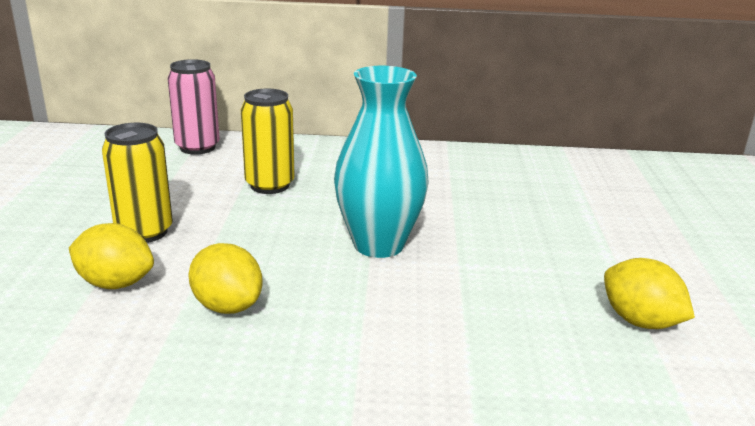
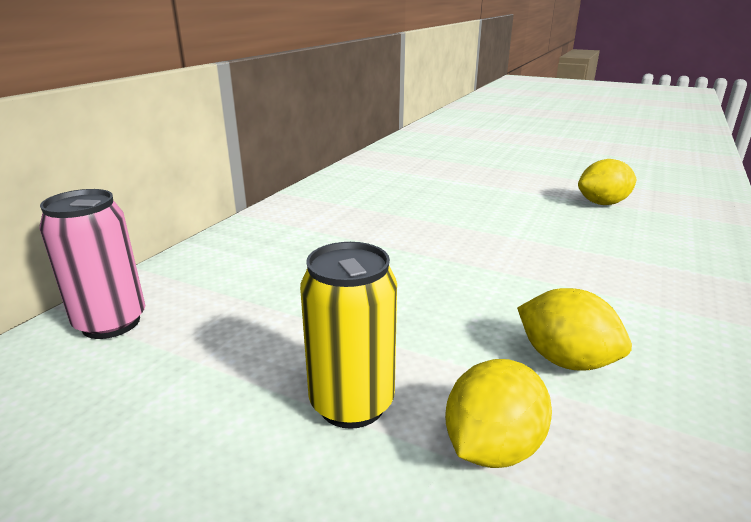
camera: 65 degrees left, 0 degrees up
(227, 306) = (565, 360): yellow lemon -> yellow lemon turned 60 degrees clockwise
(270, 185) = (290, 290): yellow can -> none
(378, 245) = (465, 259): turquoise vase -> none

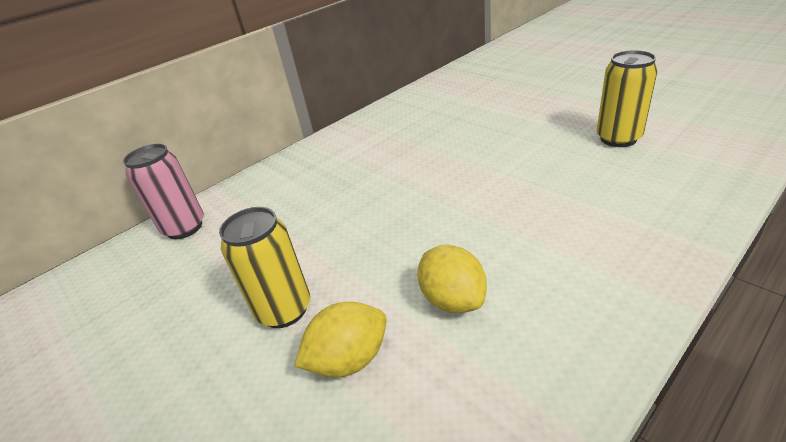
camera: 25 degrees right, 10 degrees up
(602, 203) = (618, 138): yellow lemon -> yellow can

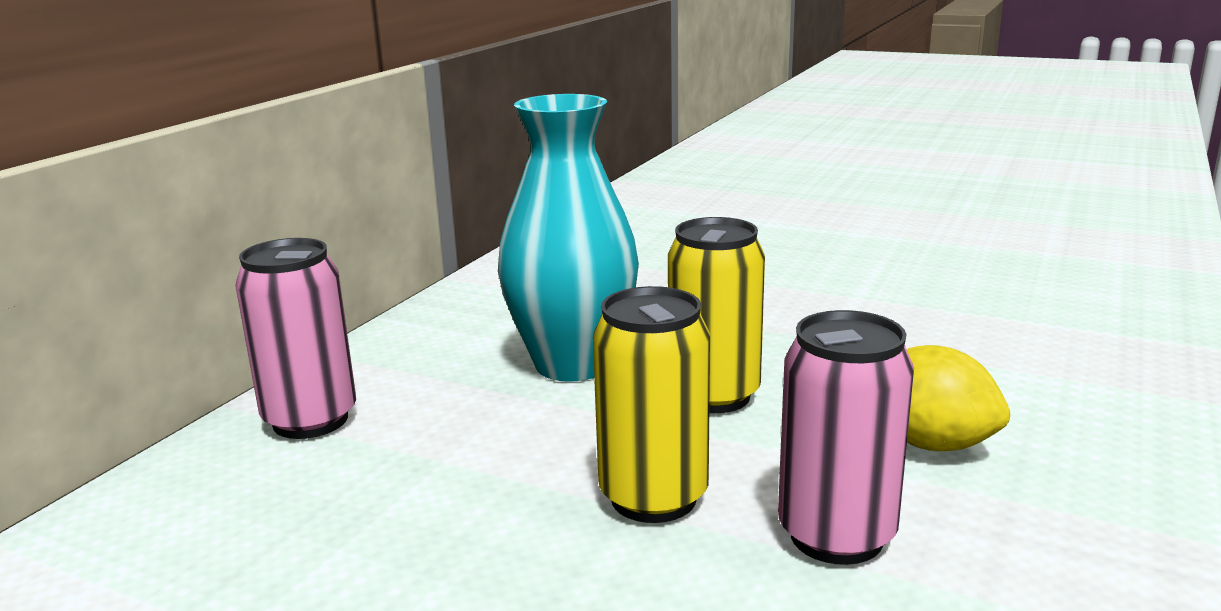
camera: 25 degrees left, 15 degrees down
(316, 207) = (572, 364): none -> turquoise vase
(349, 359) = (836, 536): yellow lemon -> pink can
(618, 138) = (991, 247): yellow can -> yellow can (714, 396)

